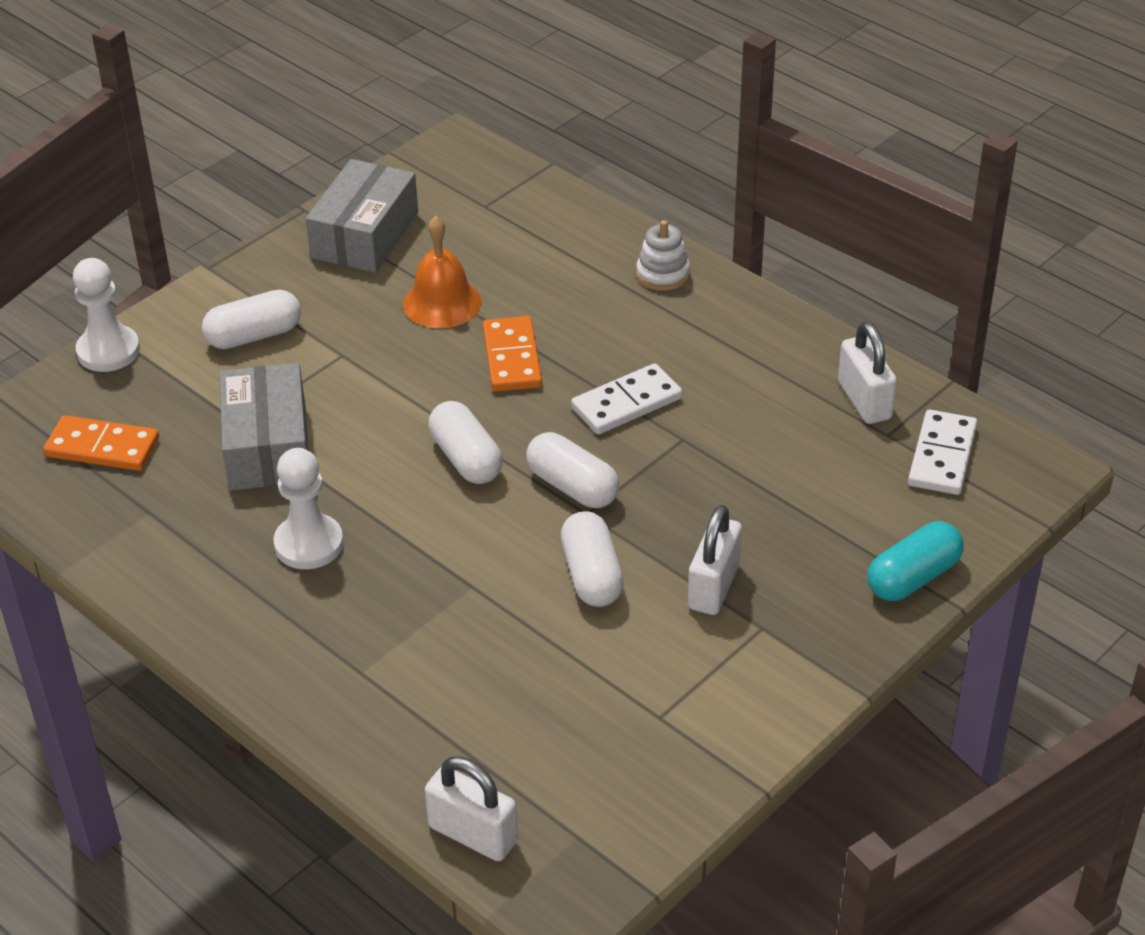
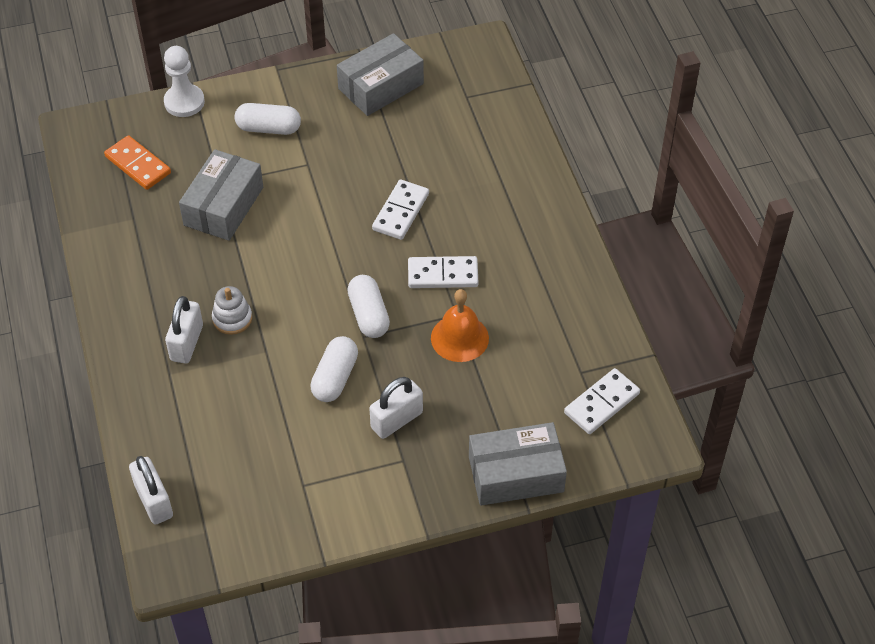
camera: 30 degrees right, 10 degrees up
(309, 544) = (200, 280): white pawn -> none
(442, 303) = (389, 154): orange bell -> orange bell (459, 338)
(466, 458) = (324, 267): white capsule -> none
(512, 358) = (401, 212): orange domino -> white domino
(663, 274) = (535, 195): white stacking toy -> white stacking toy (232, 318)
(864, 400) = (586, 342): white padlock -> white padlock (187, 343)
(913, 577) = (516, 474): turquoise capsule -> grey box

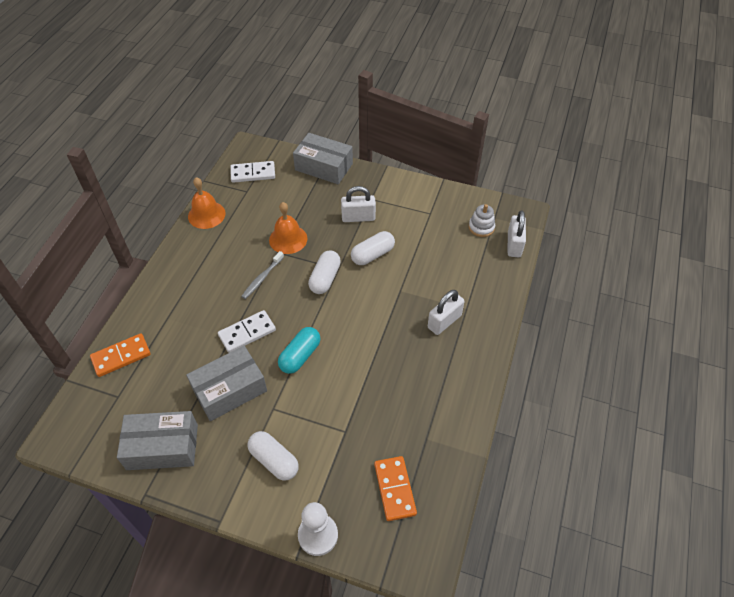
camera: 145 degrees left, 0 degrees up
(223, 206) = (356, 409): grey box -> grey box (230, 390)
(232, 318) = (406, 321): white stacking toy -> white stacking toy (481, 227)
(323, 221) = (300, 356): none -> turquoise capsule
(443, 274) = (262, 278): white domino -> grey toothbrush
(504, 125) = (121, 356): none -> orange domino
(593, 311) = (206, 215): none -> orange bell

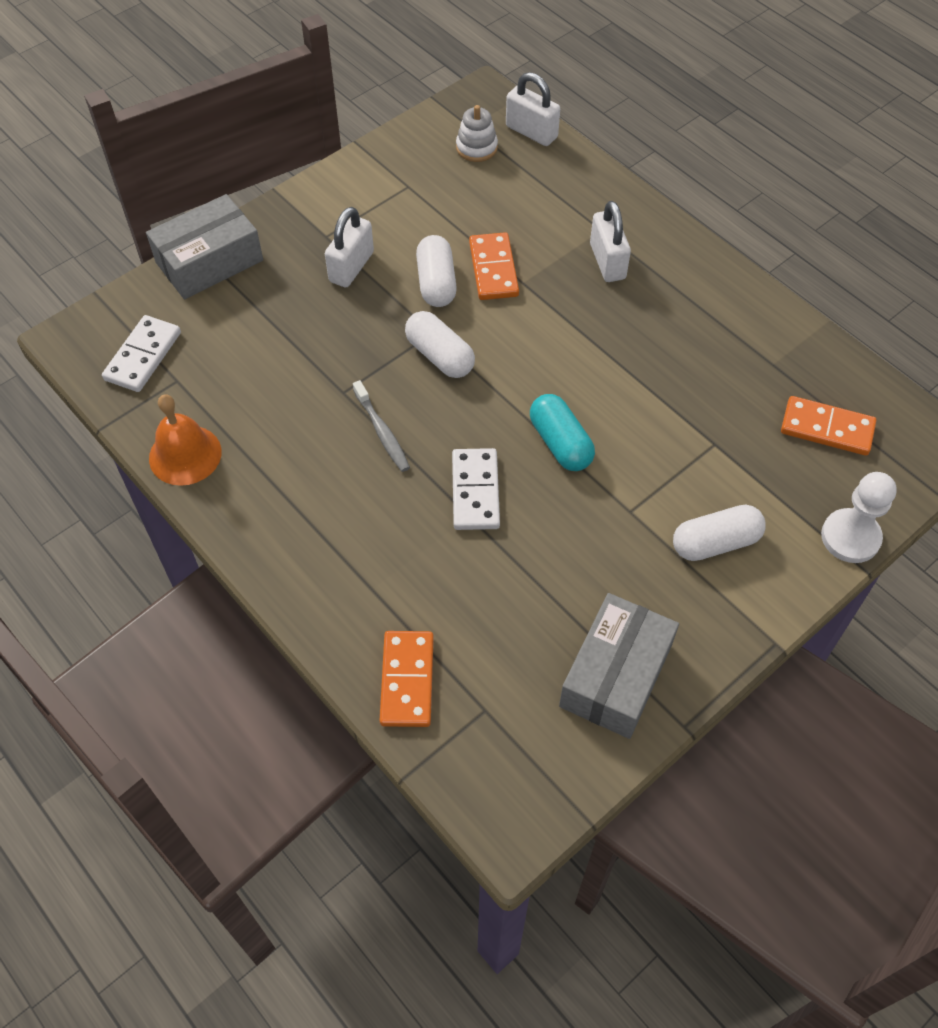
camera: 60 degrees left, 5 degrees up
(230, 390) = (566, 552): grey box -> none
(288, 239) = (327, 368): orange bell -> none
(399, 273) = (493, 269): none -> orange domino

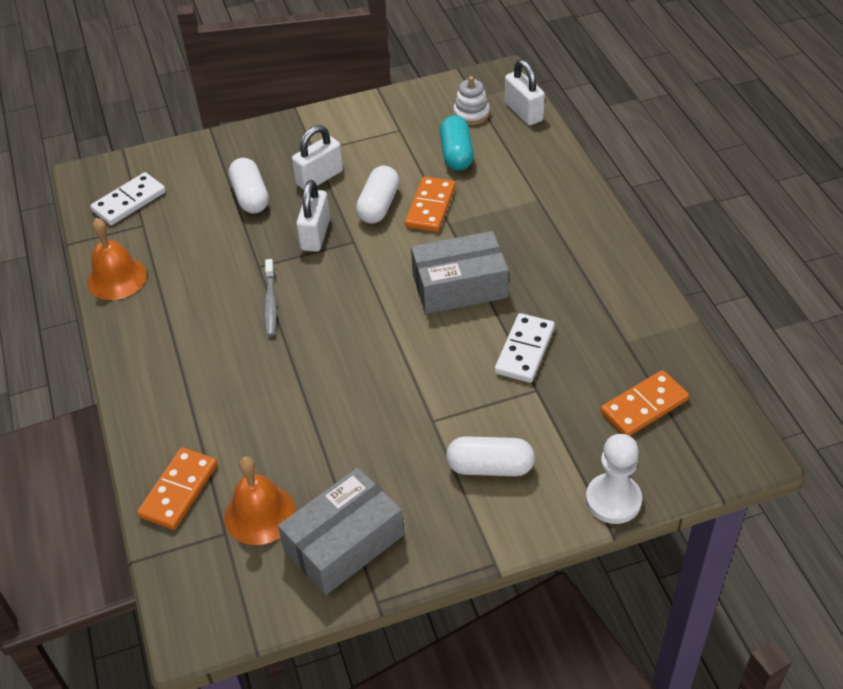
camera: 25 degrees right, 10 degrees down
(209, 261) = (216, 147): grey box -> grey box (459, 286)
(440, 356) = (349, 260): white capsule -> white capsule (250, 196)
(475, 491) = (316, 368): white domino -> white domino (524, 350)
(510, 675) = (260, 514): none -> orange bell
(560, 443) = (406, 351): turquoise capsule -> turquoise capsule (456, 154)
(607, 261) = (528, 224): white padlock -> white padlock (315, 235)
(827, 428) = (644, 406): orange domino -> orange domino turned 75 degrees counterclockwise

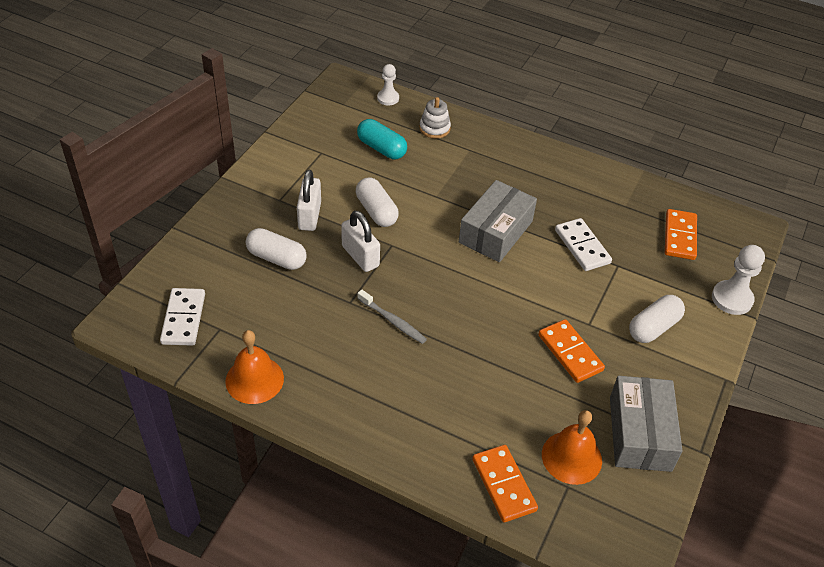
camera: 50 degrees left, 0 degrees up
(430, 207) = (411, 192): orange domino -> orange domino (570, 353)
(471, 114) = (356, 116): white stacking toy -> white stacking toy (434, 128)
(523, 112) = (388, 98): white padlock -> white pawn

